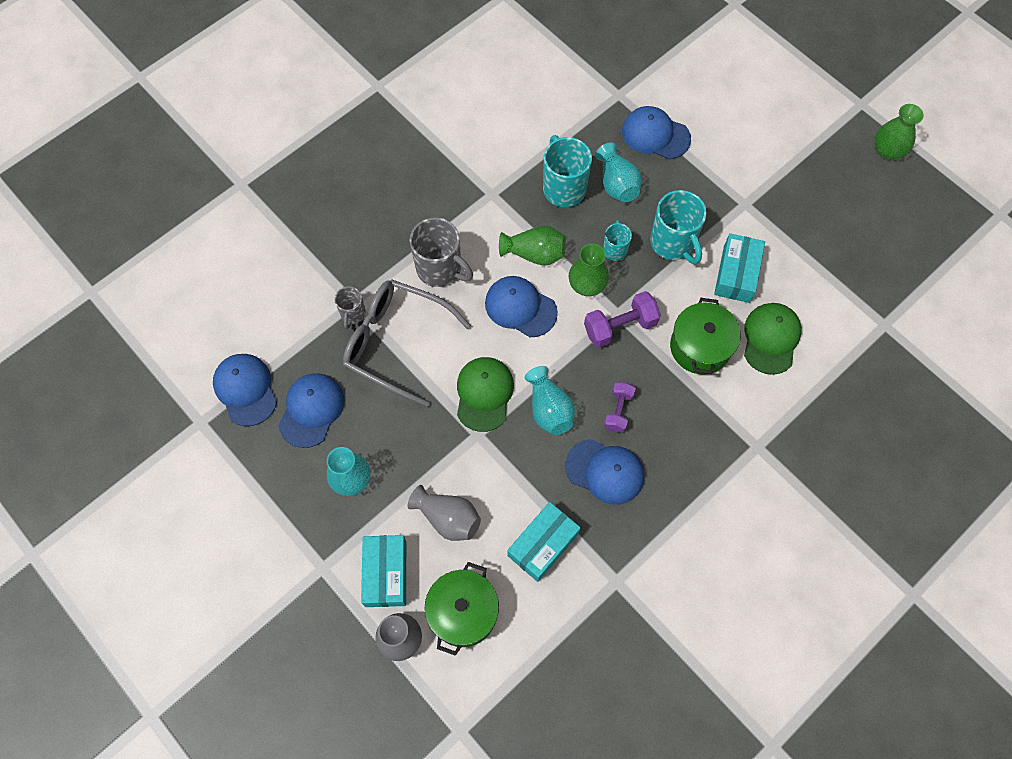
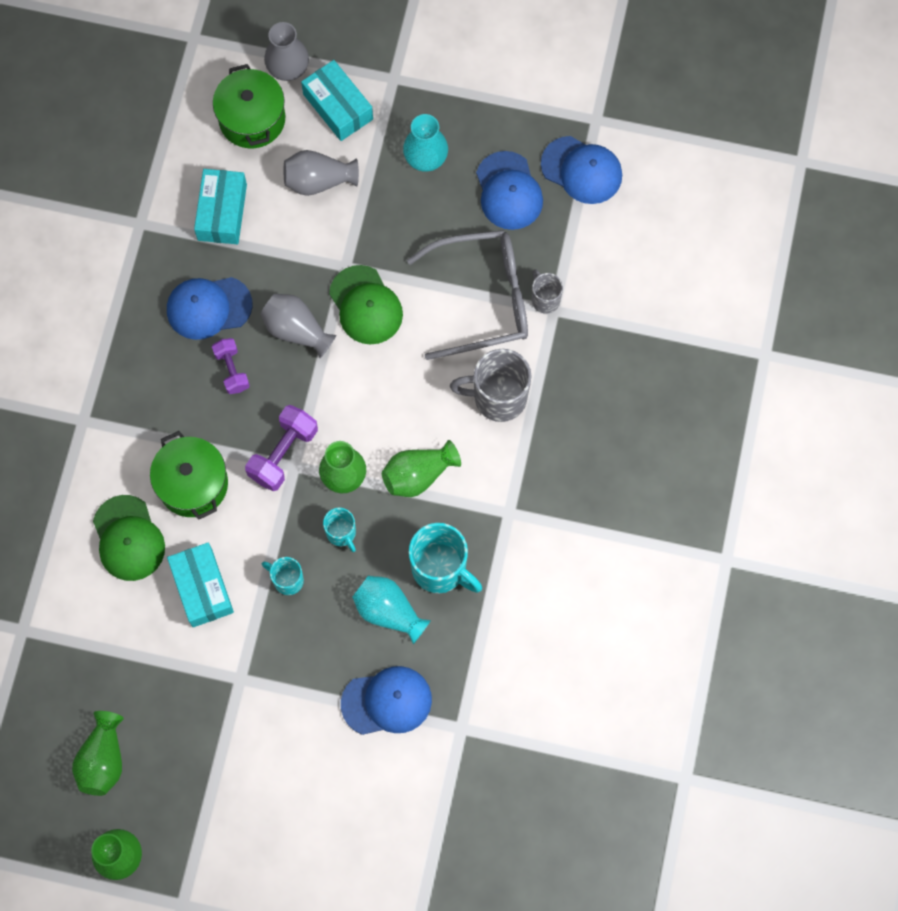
camera: 145 degrees right, 5 degrees up
(520, 307) = (392, 410): blue cap -> none
(549, 409) = (296, 330): turquoise vase -> grey vase
(673, 243) = (287, 580): turquoise mug -> turquoise mug, size x0.55
(869, 211) = (103, 759): none -> green vase

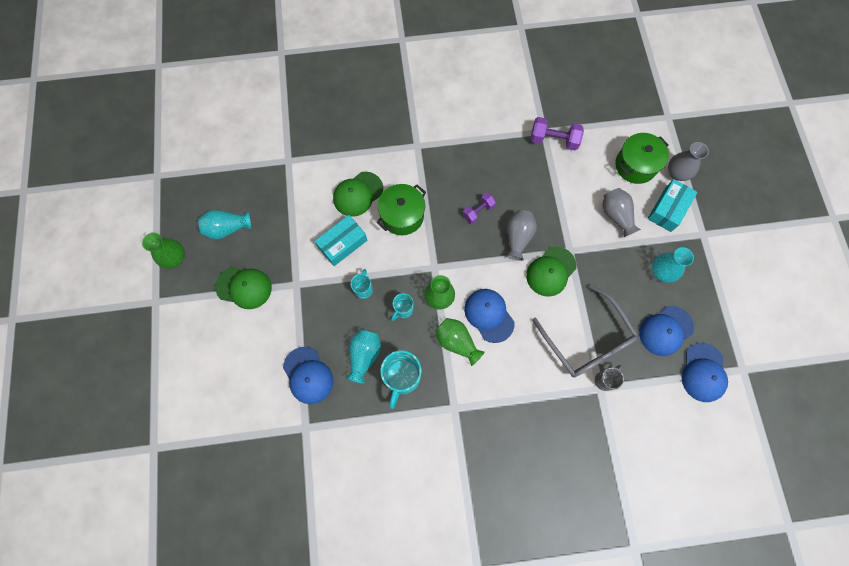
camera: 70 degrees right, 0 degrees up
(103, 759) = (227, 228): green vase -> turquoise vase
(208, 307) = (510, 185): blue cap -> blue cap (489, 315)
(213, 759) = (244, 287): none -> green cap
(222, 212) = (571, 171): turquoise box -> none
(283, 453) = (439, 258): purple dumbbell -> purple dumbbell (553, 140)
(498, 397) = (526, 373): grey mug -> none

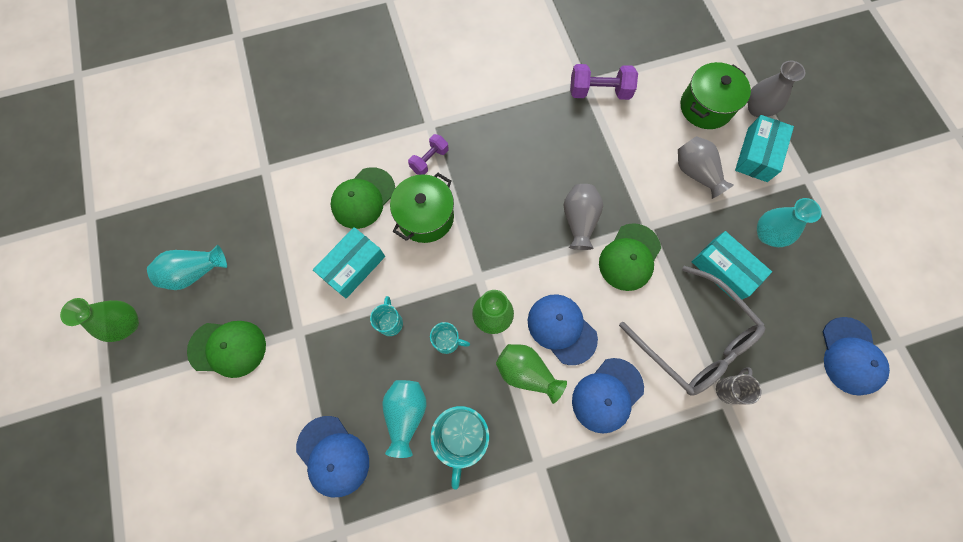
camera: 10 degrees left, 0 degrees up
(403, 310) = (447, 341): turquoise mug -> turquoise mug turned 105 degrees counterclockwise
(478, 211) = (522, 195): purple dumbbell -> purple dumbbell (429, 160)
(621, 293) = (724, 270): none -> turquoise box
(665, 330) = (790, 309): blue cap -> blue cap (607, 395)

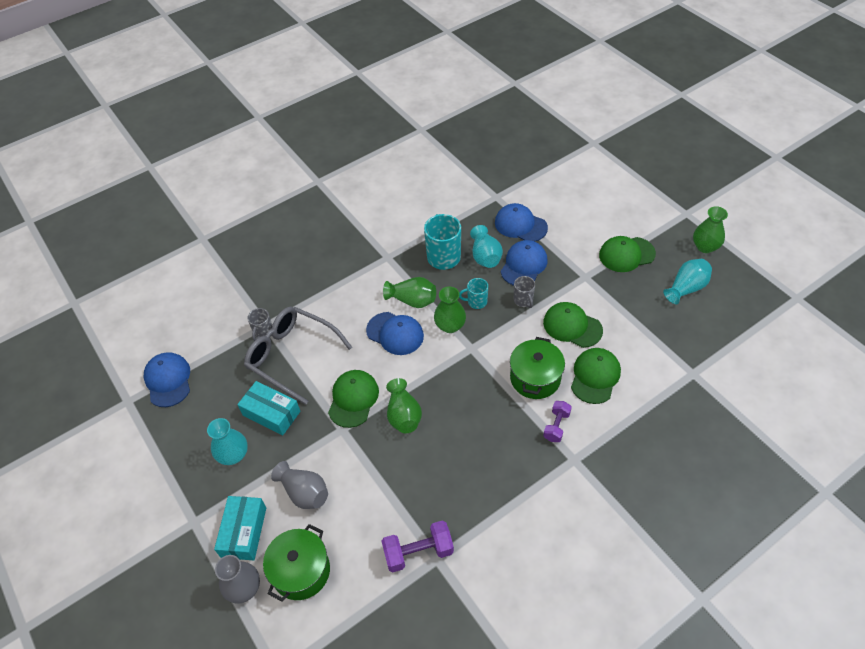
camera: 165 degrees right, 20 degrees down
(353, 266) = (572, 326): turquoise box -> green cap
(390, 322) = (523, 300): turquoise mug -> grey mug
(579, 221) = (403, 415): grey vase -> green vase
(607, 395) = (351, 304): blue cap -> blue cap (524, 265)

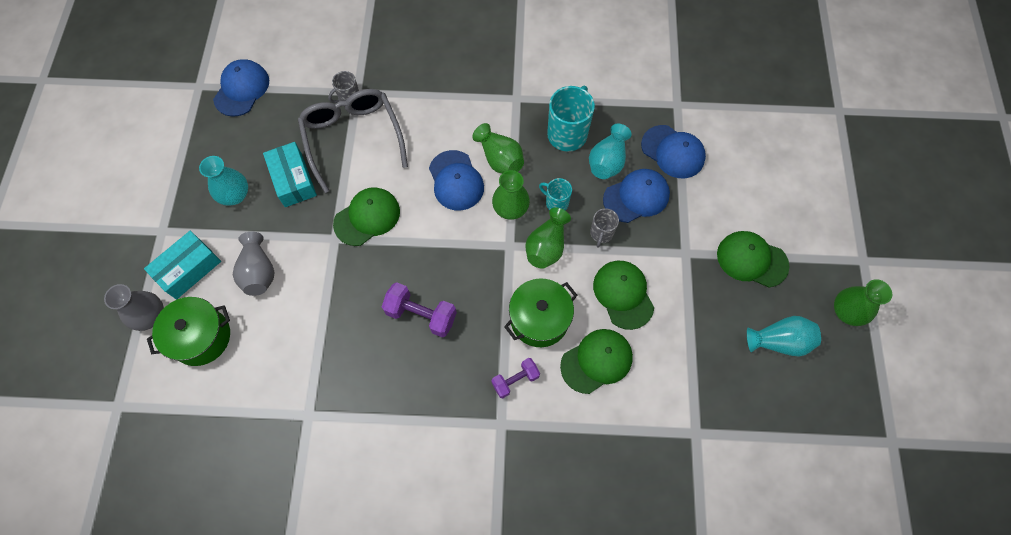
camera: 35 degrees right, 15 degrees up
(403, 415) = (395, 264): green vase -> green vase (546, 246)
(418, 552) = (299, 397): purple dumbbell -> purple dumbbell (421, 315)
(520, 225) = (673, 152): blue cap -> blue cap turned 150 degrees clockwise

